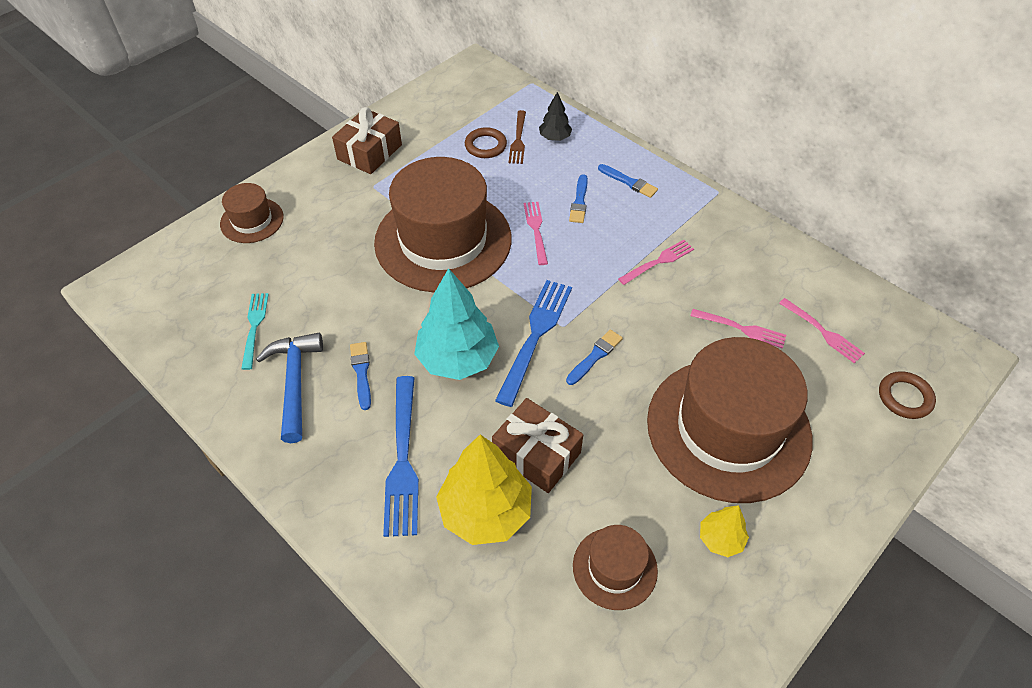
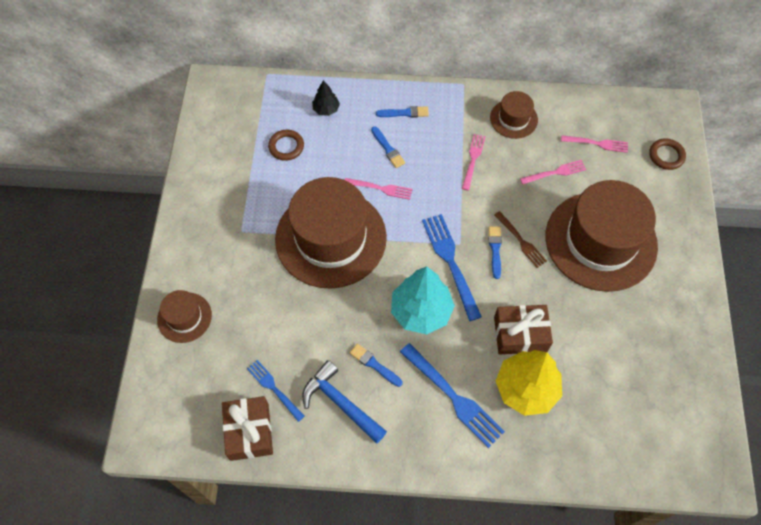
camera: 40 degrees left, 10 degrees up
(254, 326) = (274, 388): turquoise fork -> blue fork
(369, 152) = (210, 206): brown gift -> brown gift (249, 432)
(518, 140) = (303, 127): brown fork -> brown fork (521, 241)
(536, 230) = (381, 188): pink fork -> pink fork turned 150 degrees clockwise
(615, 568) = (615, 365): brown hat -> brown hat (513, 119)
(720, 539) = (649, 307): yellow tree -> none

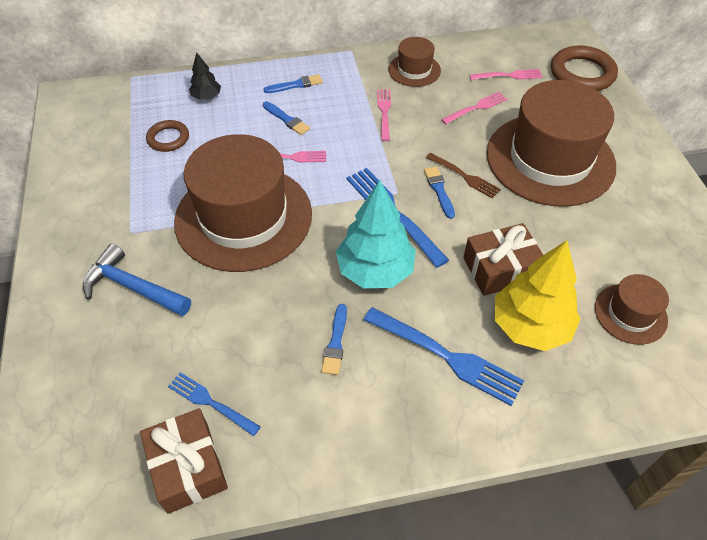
camera: 15 degrees left, 10 degrees down
(184, 317) = (71, 344): brown hat -> brown hat (630, 314)
(341, 403) = (305, 398): blue hammer -> blue hammer (133, 287)
(374, 364) = (335, 342): blue brush -> blue brush turned 105 degrees counterclockwise
(666, 156) = (582, 73): brown ring -> brown ring, size x1.69

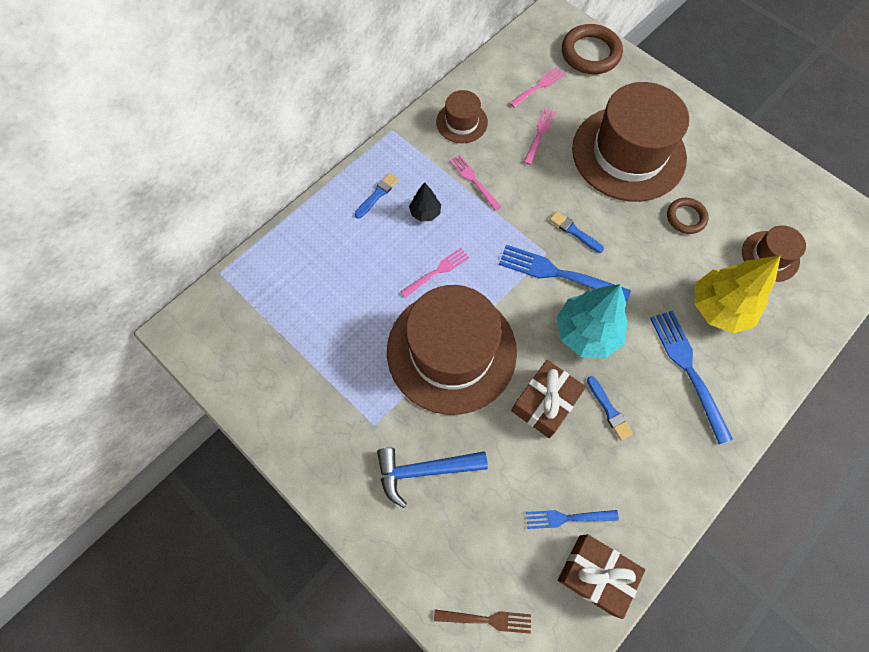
camera: 35 degrees left, 15 degrees up
(168, 138) = (318, 316): brown ring -> brown ring (686, 217)
(206, 97) = (311, 253): black tree -> black tree (425, 213)
(287, 119) = (401, 235): blue brush -> none
(447, 357) = (688, 369): blue fork -> blue fork turned 105 degrees counterclockwise
(465, 176) = (582, 207): brown fork -> brown fork (487, 619)
(500, 269) = (667, 274): brown gift -> brown gift (545, 402)

